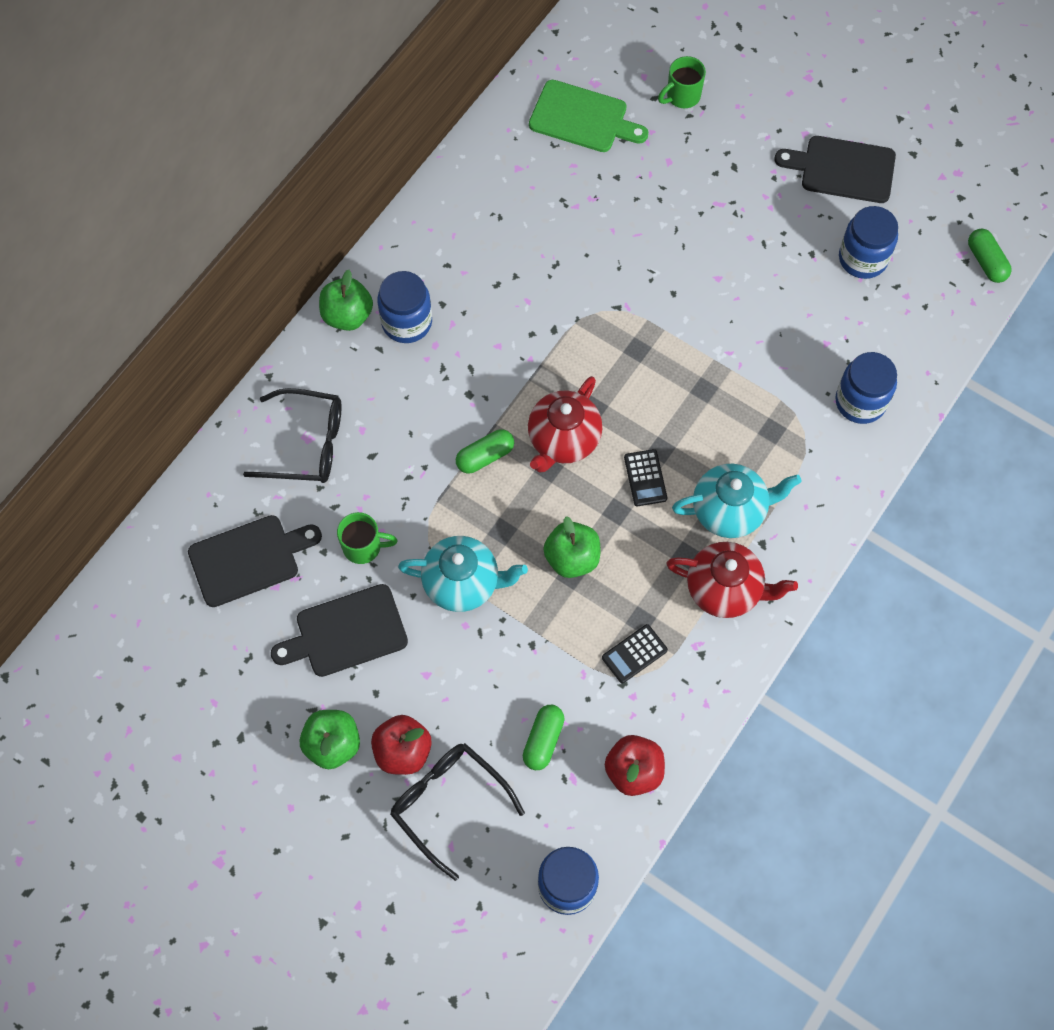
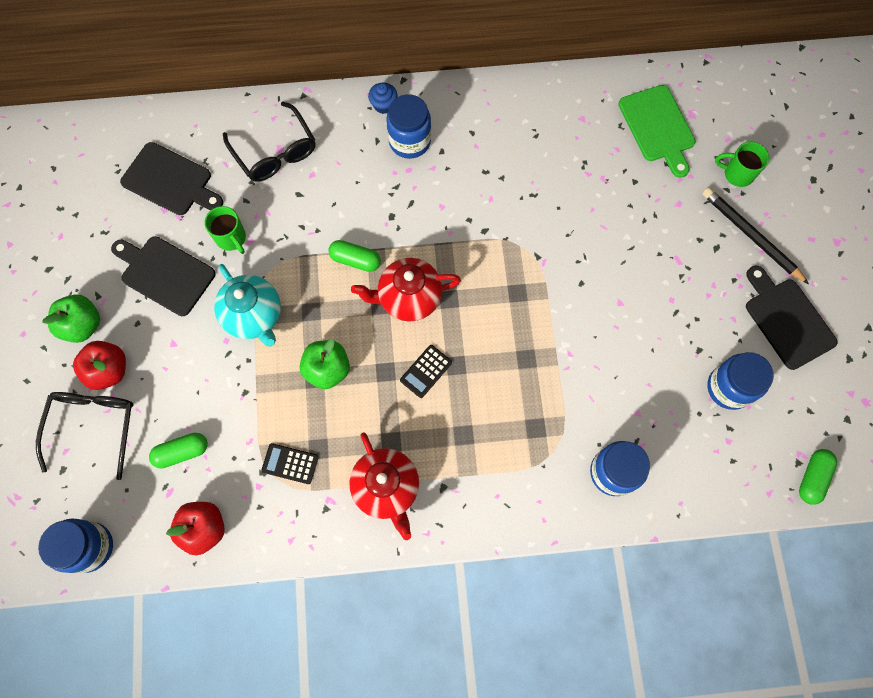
camera: 50 degrees right, 5 degrees up
(347, 315) = (383, 105): green apple -> blue cupcake
(730, 510) = (449, 446): turquoise teapot -> none
(747, 133) = (751, 236): none -> black pencil

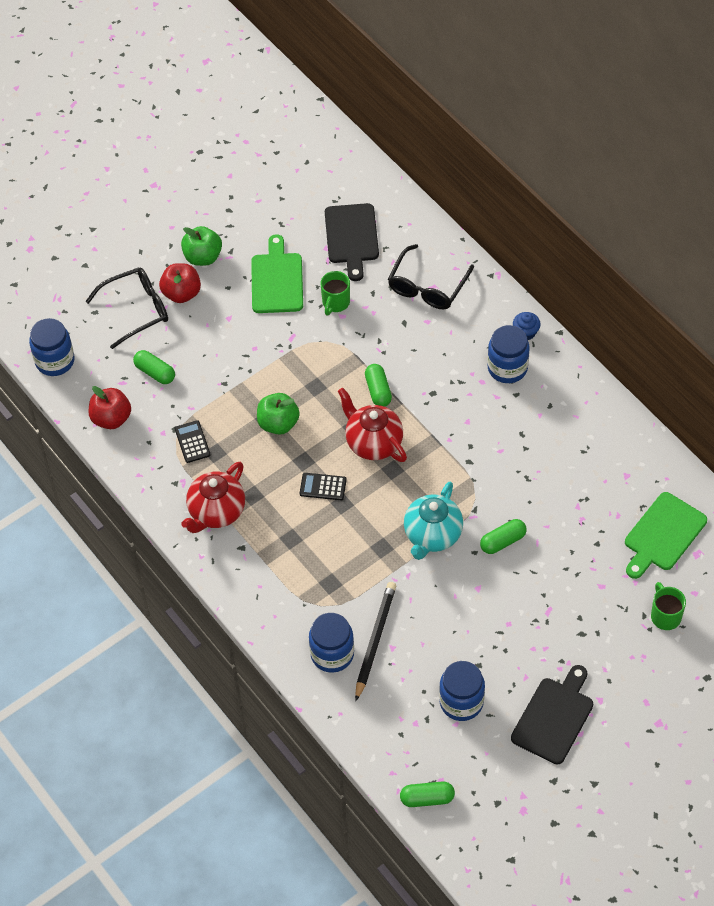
camera: 60 degrees right, 15 degrees down
(165, 274) = (277, 280): black cutting board -> green cutting board
(254, 316) = (285, 354): turquoise teapot -> turquoise teapot (432, 535)
(585, 253) = (503, 541): none -> green capsule
(751, 236) = (613, 654): black pencil -> black pencil (375, 641)

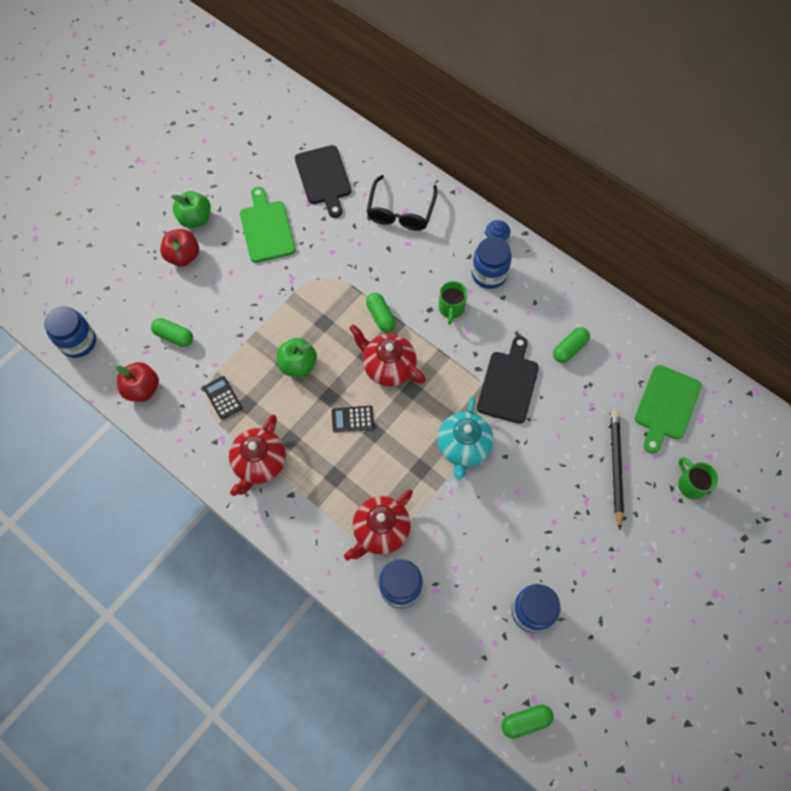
camera: 15 degrees left, 10 degrees up
(136, 310) = (145, 279): black glasses -> none
(325, 599) = (380, 531): none -> red teapot
(335, 303) = (323, 241): green mug -> green mug (451, 309)
(375, 641) = (437, 565): black pencil -> black pencil (616, 467)
(503, 541) = (528, 440): green capsule -> green capsule (569, 349)
(554, 717) = (620, 609): black cutting board -> black cutting board (508, 384)

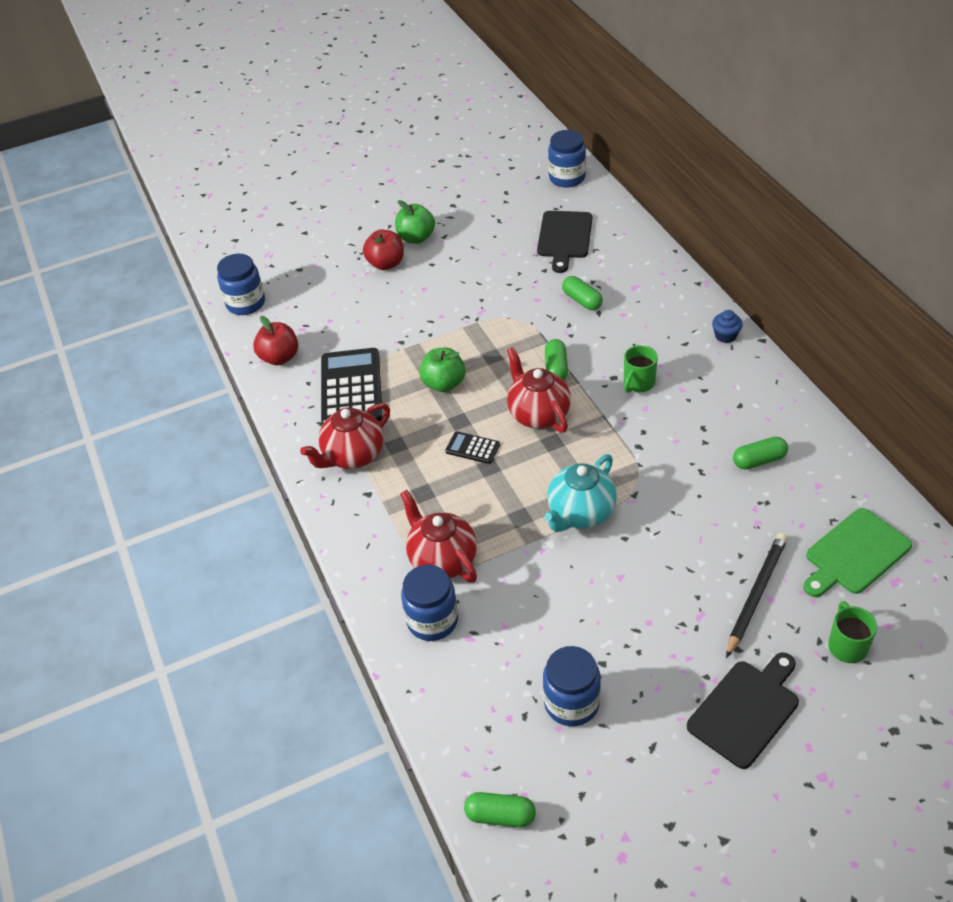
camera: 30 degrees right, 20 degrees down
(174, 336) = (336, 324): green capsule -> green capsule (582, 300)
(222, 398) = (351, 388): black calculator -> black calculator, size x2.15
(266, 229) = (481, 263): green cutting board -> none
(380, 531) = (442, 560): red teapot -> red teapot turned 75 degrees clockwise
(400, 211) = (630, 285): black glasses -> none
(489, 274) = (699, 365): blue jar -> blue jar (567, 178)
(508, 384) = (667, 471): black cutting board -> black cutting board (746, 710)

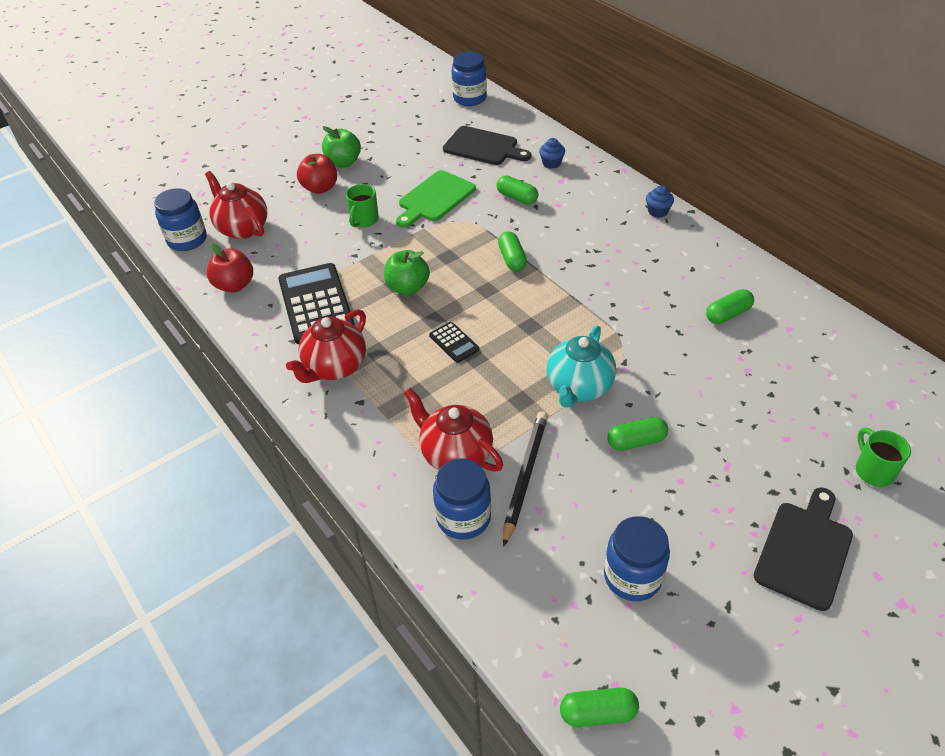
camera: 15 degrees left, 0 degrees up
(472, 448) = (454, 342): black calculator -> black calculator turned 135 degrees counterclockwise
(538, 414) = (508, 302): red teapot -> red teapot (242, 228)
(564, 237) = (483, 147): black cutting board -> black cutting board turned 60 degrees counterclockwise
(619, 576) = (636, 441): none -> green capsule
(630, 265) = (551, 163): none -> blue cupcake
(638, 383) = (593, 262): green mug -> green mug (364, 220)
(756, 595) = (771, 437): black pencil -> black pencil (525, 476)
(855, 554) = (846, 384): green cutting board -> green cutting board (435, 198)

